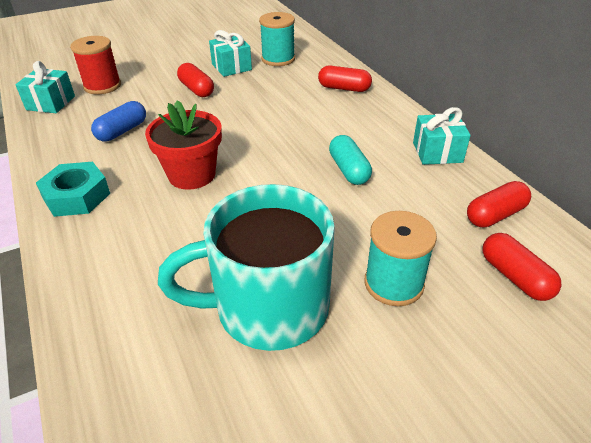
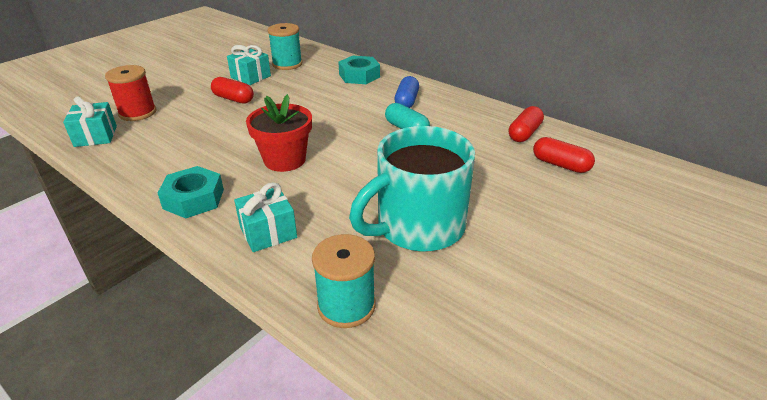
camera: 25 degrees left, 5 degrees down
(122, 131) = (191, 143): blue capsule -> blue capsule (406, 101)
(344, 88) = (359, 76): red capsule -> turquoise nut
(394, 283) = (490, 189): turquoise spool -> turquoise spool (346, 305)
(437, 152) = (460, 104): turquoise gift -> turquoise gift (268, 232)

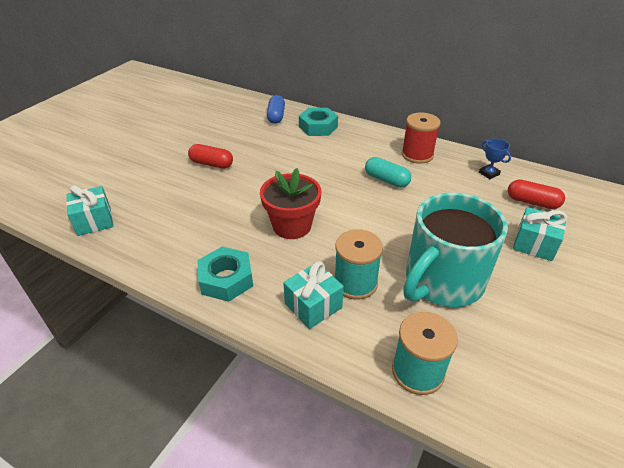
camera: 10 degrees left, 5 degrees up
(137, 113) = (124, 189): red spool -> red spool (417, 155)
(251, 77) = (216, 137): turquoise gift -> turquoise gift (534, 244)
(287, 64) = (245, 120): turquoise spool -> turquoise spool (355, 283)
(406, 101) = (373, 150): blue capsule -> blue capsule (276, 116)
(524, 133) = (489, 173): red capsule -> blue trophy

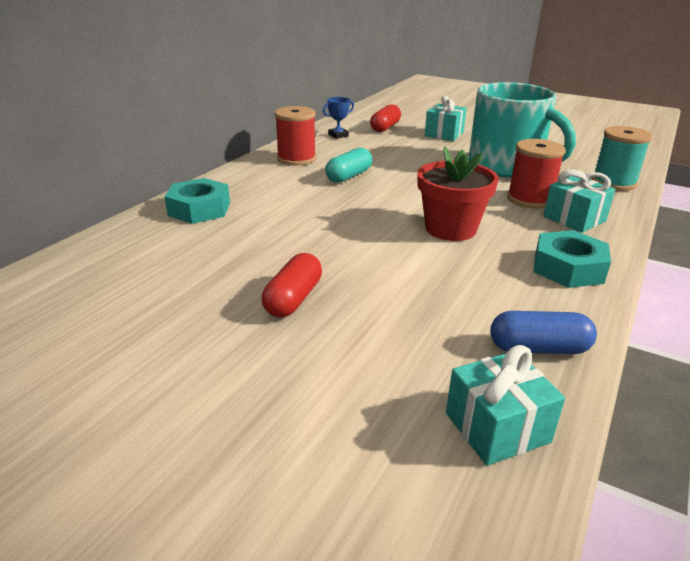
camera: 90 degrees left, 10 degrees down
(276, 116) = (141, 242): blue capsule -> blue capsule (538, 348)
(355, 283) = (530, 199): turquoise spool -> red spool

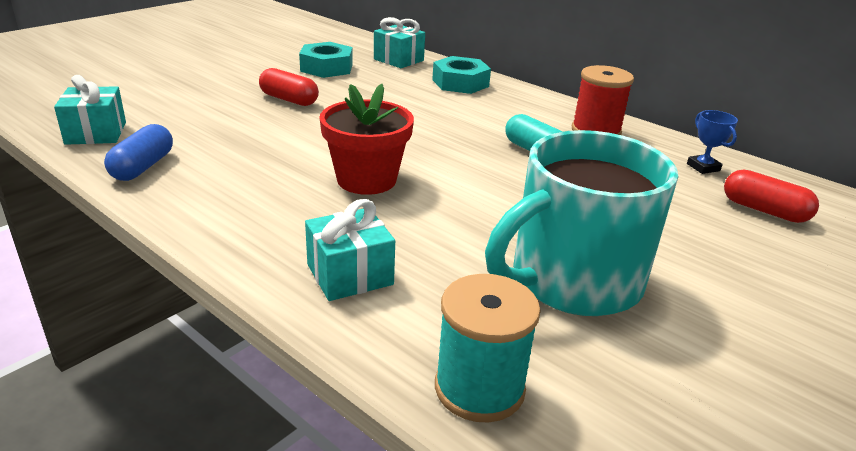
camera: 100 degrees right, 0 degrees up
(444, 134) = (749, 261): turquoise gift -> turquoise gift (398, 60)
(530, 199) = (430, 259): red spool -> none
(568, 268) = (237, 222): turquoise nut -> turquoise nut (326, 68)

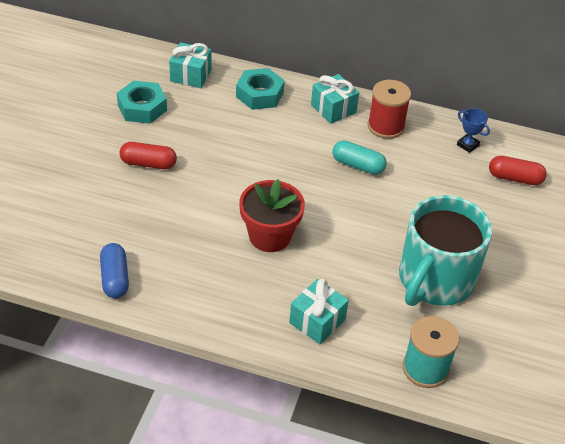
camera: 25 degrees left, 15 degrees up
(96, 133) = (45, 256): turquoise gift -> turquoise gift (333, 109)

